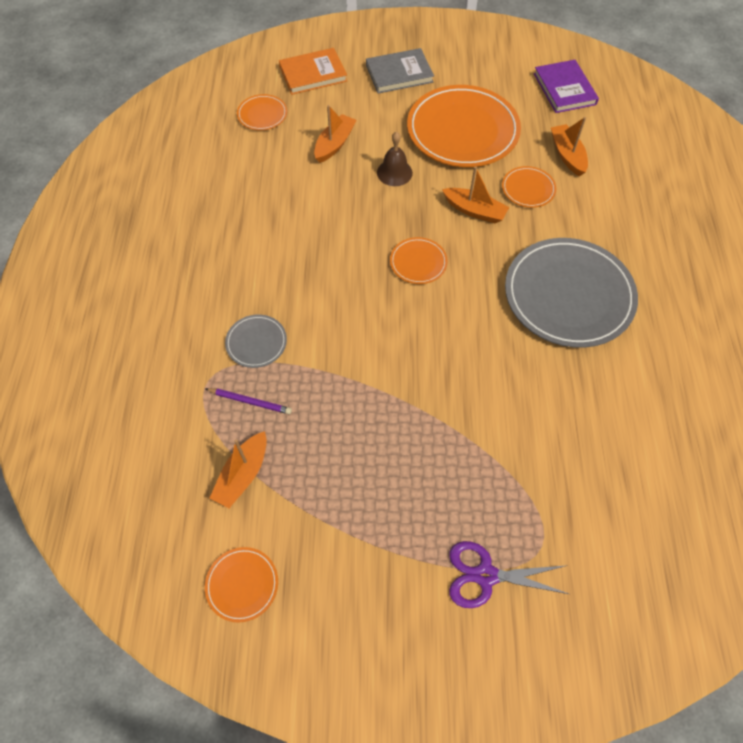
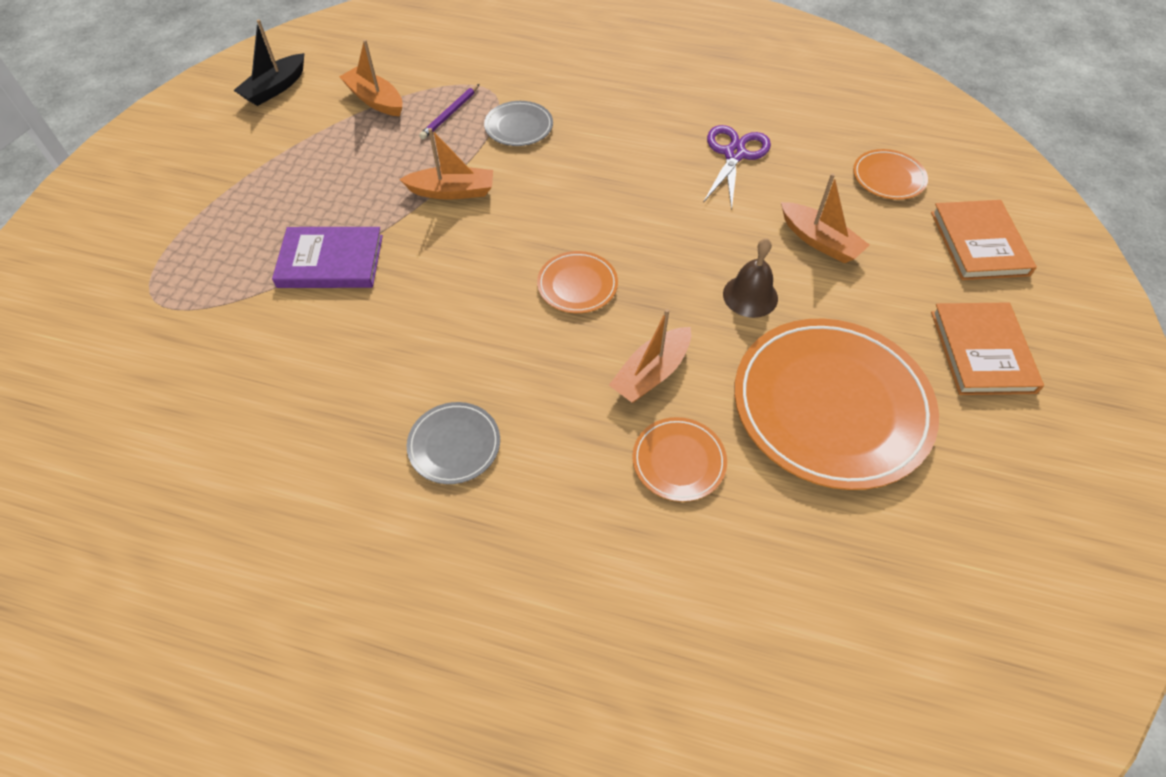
camera: 105 degrees right, 5 degrees down
(242, 584) = (275, 88): orange plate -> black boat
(399, 73) = (982, 351): grey book -> orange book
(485, 575) = (161, 246): purple scissors -> purple scissors (734, 154)
(564, 89) = (937, 619): purple book -> purple book (330, 261)
(567, 155) = (747, 554): orange boat -> orange boat (452, 191)
(568, 295) = (454, 445): grey plate -> grey plate, size x0.45

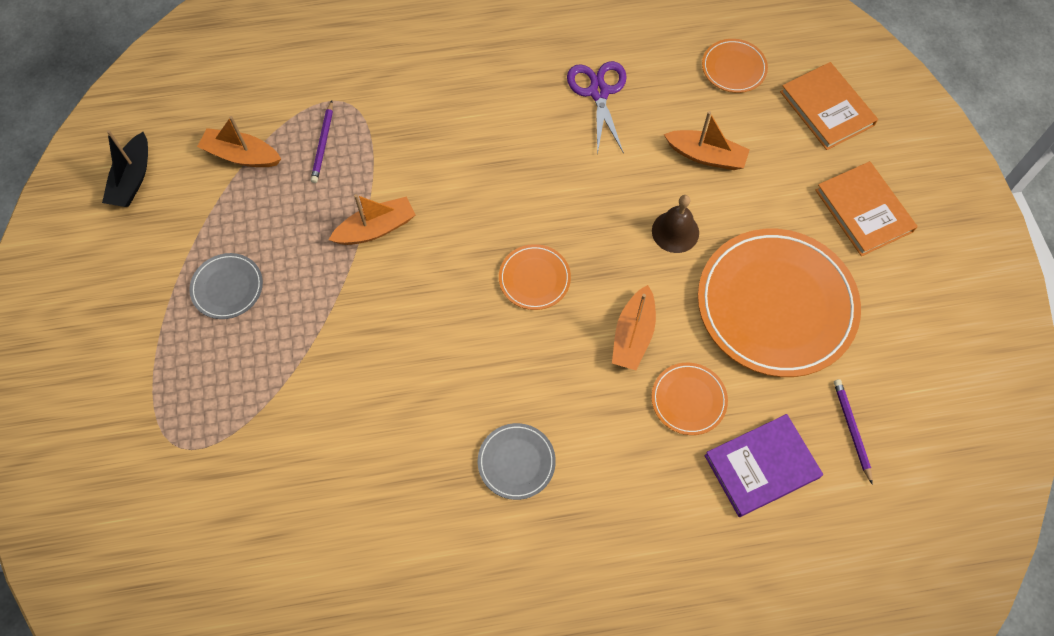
camera: 25 degrees left, 10 degrees up
(330, 261) = (312, 343): purple book -> purple book (761, 466)
(519, 127) = (395, 134): grey plate -> grey plate (227, 287)
(865, 575) = (852, 430): none -> purple pencil

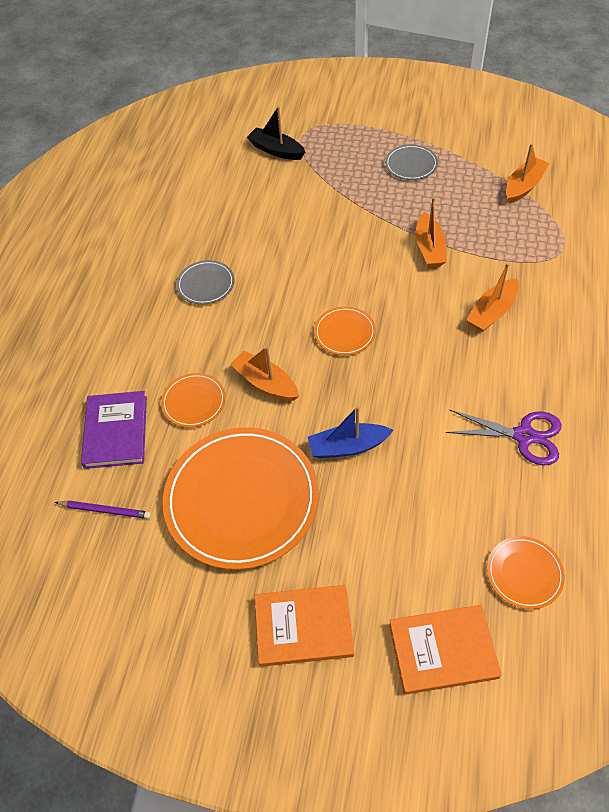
camera: 115 degrees right, 10 degrees down
(132, 179) = (520, 131): black boat -> black boat (276, 150)
(323, 144) = (521, 232): purple pencil -> none
(675, 231) = (347, 446): brown bell -> blue boat
(706, 156) = (420, 503): orange boat -> orange boat (492, 312)

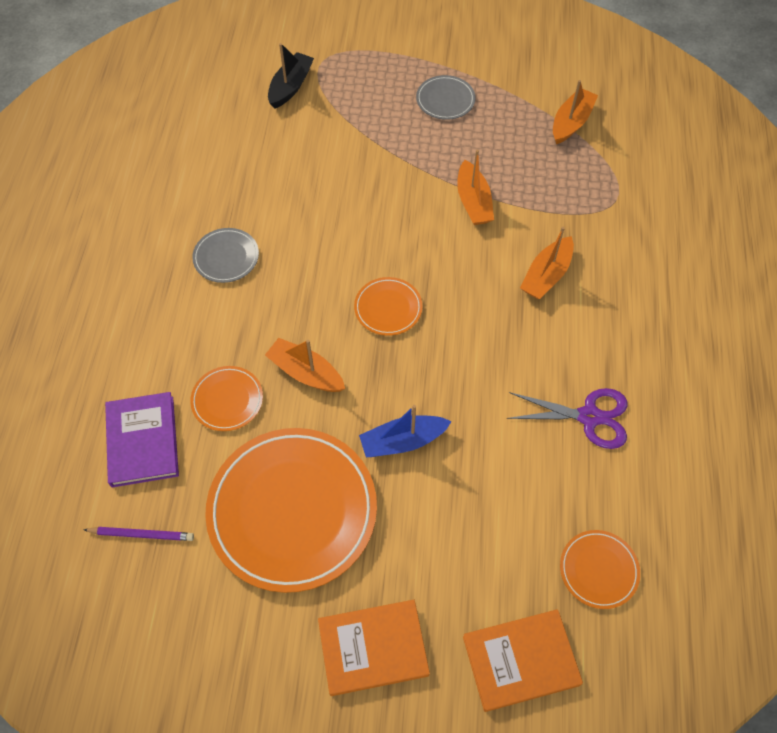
camera: 10 degrees left, 5 degrees up
(276, 150) = (291, 86): black boat -> black boat turned 90 degrees clockwise

